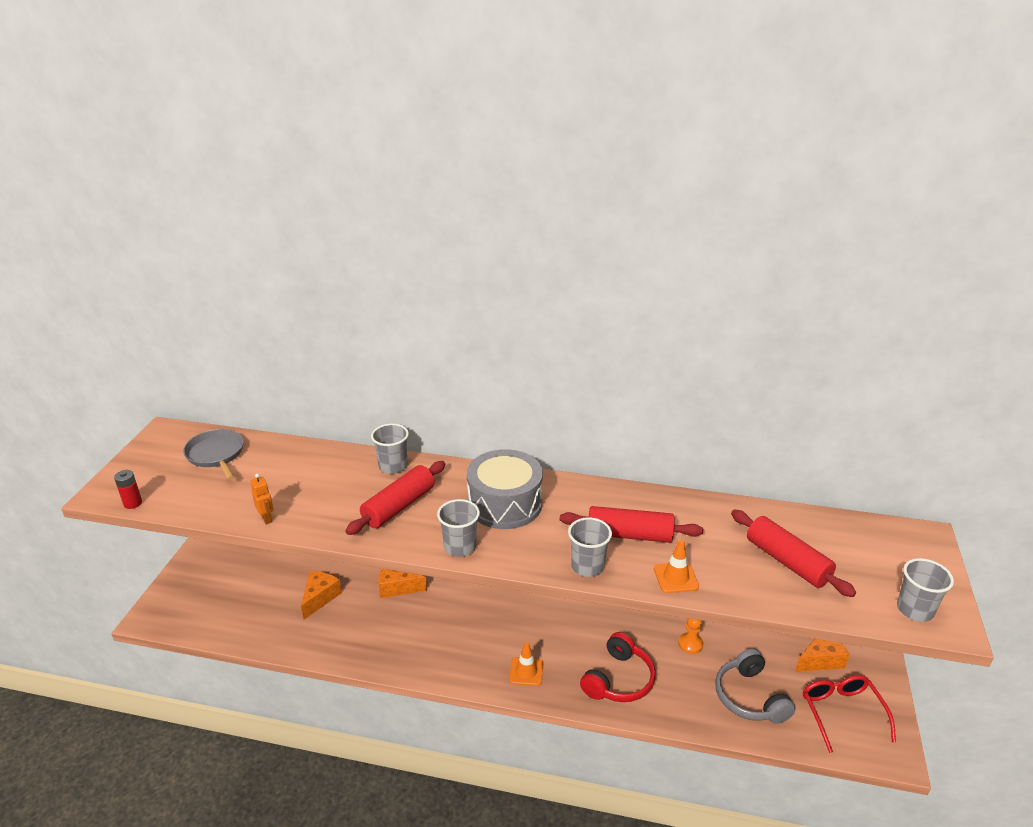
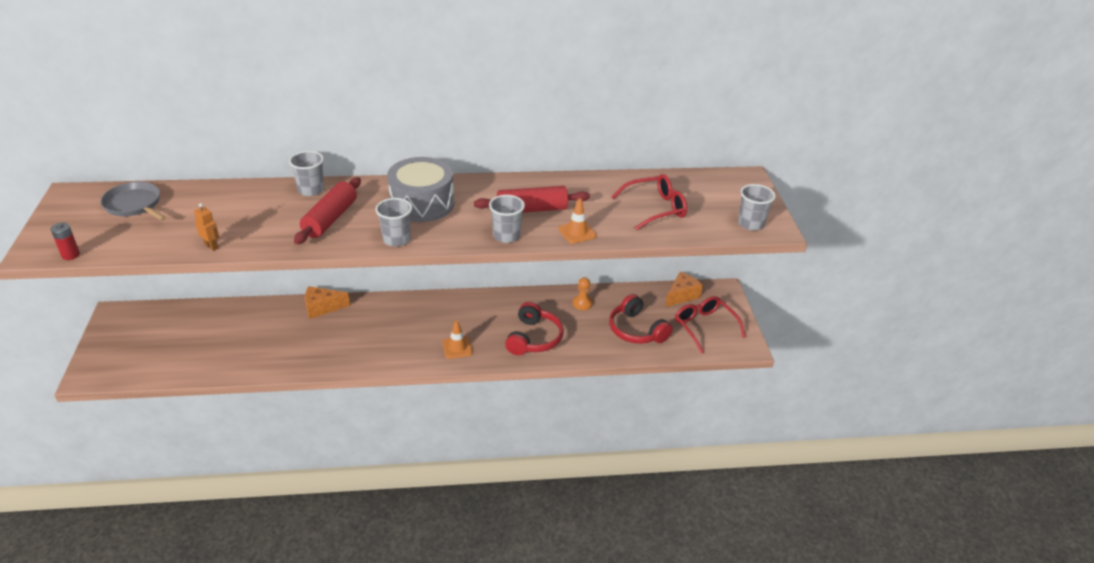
camera: 20 degrees left, 5 degrees up
(320, 598) = (253, 329): orange cheese -> none
(749, 697) = (636, 330): grey headphones -> red headphones
(787, 562) = (655, 208): red rolling pin -> red glasses

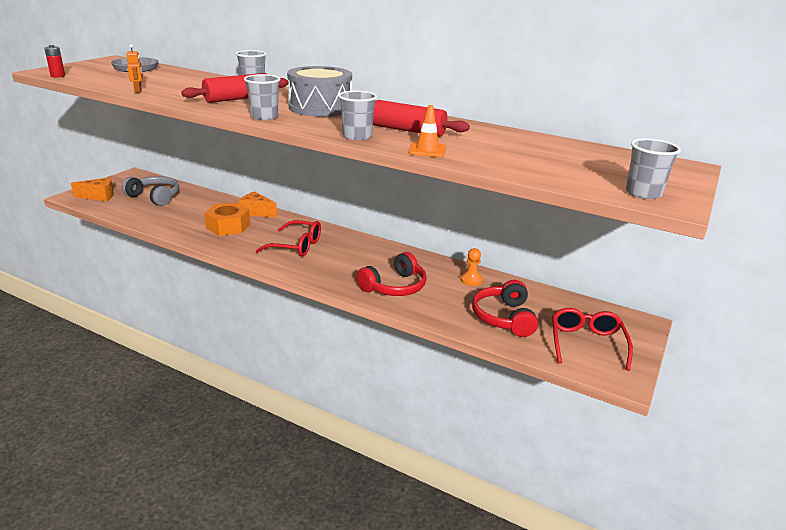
camera: 35 degrees right, 10 degrees down
(187, 334) = (155, 197): none -> grey headphones
(316, 338) = (228, 226): none -> orange nut
(457, 347) = (321, 268): orange traffic cone -> none
(655, 208) = (537, 158): red glasses -> red glasses (296, 246)
(681, 295) = (586, 310): orange cheese -> orange cheese (99, 196)

